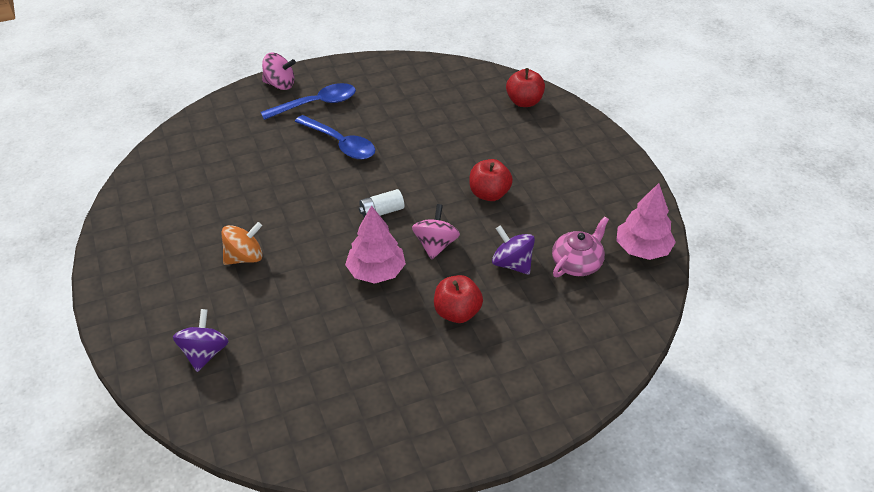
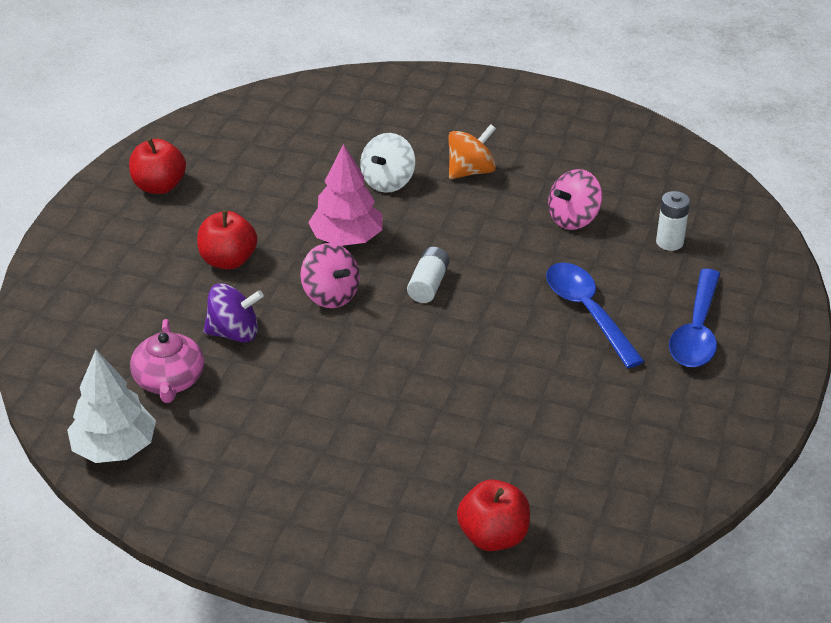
camera: 130 degrees right, 5 degrees down
(204, 353) = (378, 110): purple spinning top -> none
(244, 143) = (669, 242): none -> white battery
(244, 257) = (471, 171): orange spinning top -> orange spinning top turned 135 degrees counterclockwise
(280, 84) = (777, 320): pink spinning top -> pink spinning top (573, 219)
(295, 290) = (388, 182): none -> white spinning top
(340, 144) = (587, 312): blue spoon -> blue spoon turned 75 degrees clockwise
(489, 194) = (354, 381): red apple -> red apple (159, 186)
(642, 249) = (114, 447): pink tree -> white tree

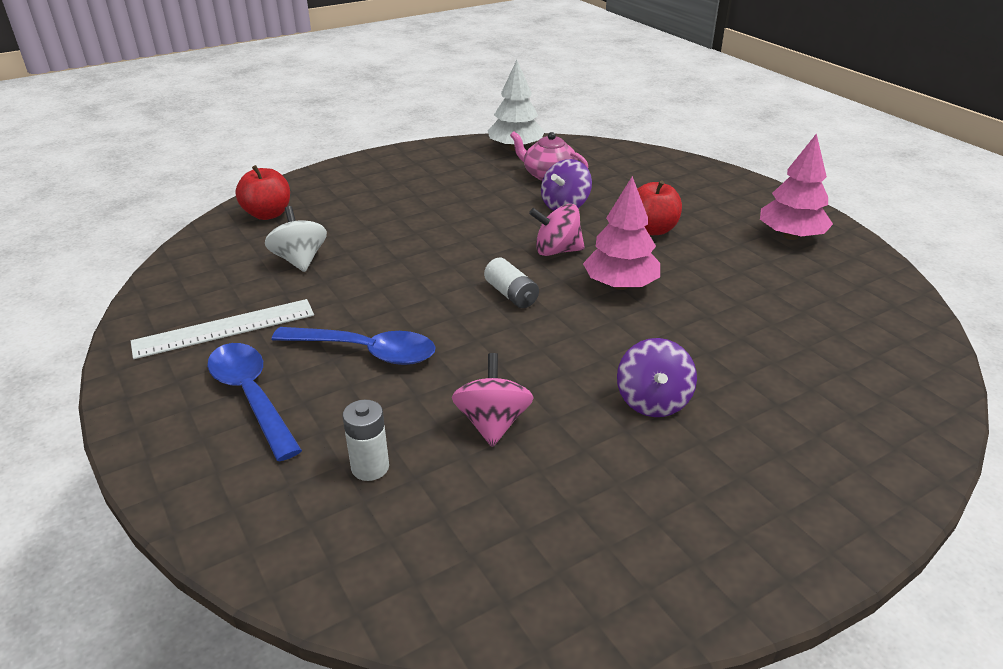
camera: 130 degrees right, 5 degrees down
(159, 186) = (790, 236): red apple -> pink tree
(388, 182) = (686, 342): white spinning top -> white spinning top (300, 260)
(471, 171) = (652, 401): orange spinning top -> purple spinning top
(666, 404) = (224, 328): none -> white ruler

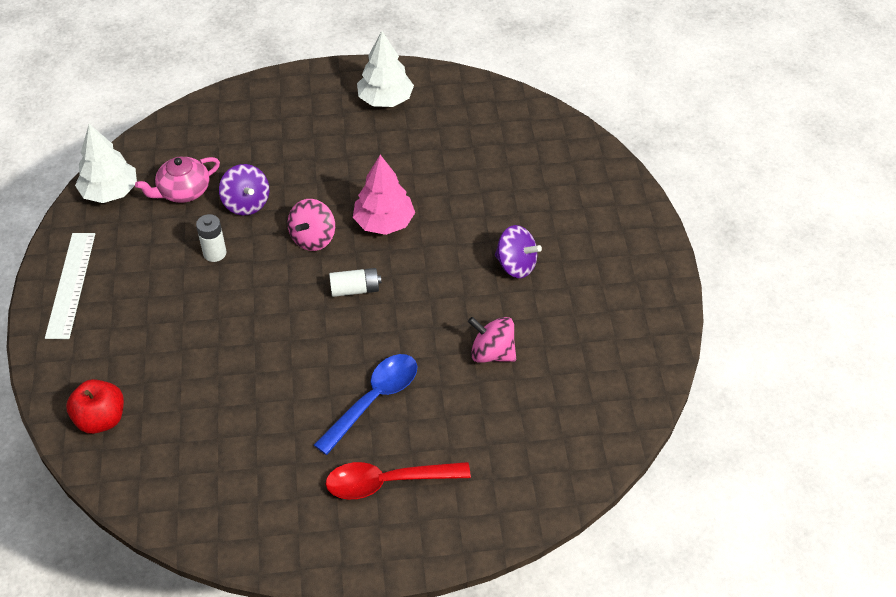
camera: 65 degrees left, 15 degrees up
(224, 328) = (285, 486): white ruler -> white ruler (71, 284)
(251, 396) = (387, 482): blue spoon -> red spoon
(300, 260) = (209, 412): white spinning top -> none
(370, 467) = (499, 430): white battery -> white battery (214, 253)
(652, 229) = (322, 169): red apple -> none
(790, 236) = (385, 100): pink tree -> white tree

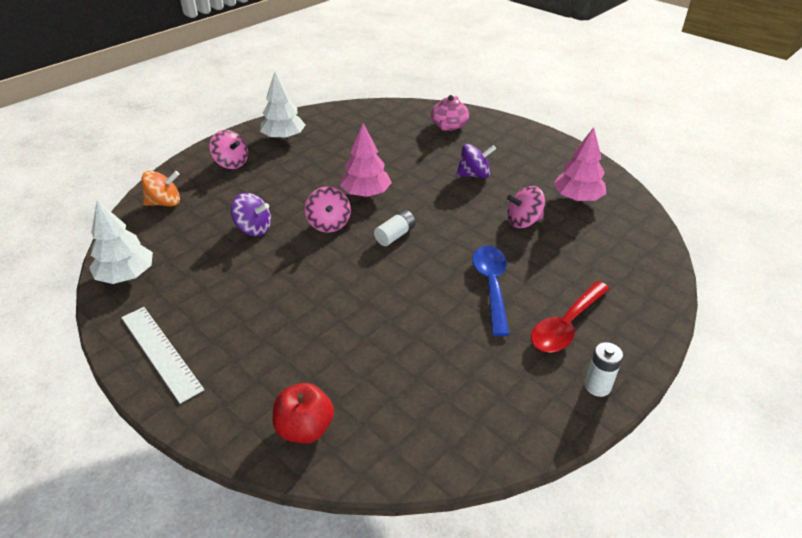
camera: 40 degrees left, 10 degrees down
(183, 191) = (192, 246): pink teapot -> pink teapot (449, 126)
(205, 126) = (165, 203): none -> orange spinning top
(214, 253) = (265, 268): white battery -> white battery (597, 386)
(304, 108) = (231, 163): none -> pink spinning top
(585, 362) = (577, 198): none -> pink tree

